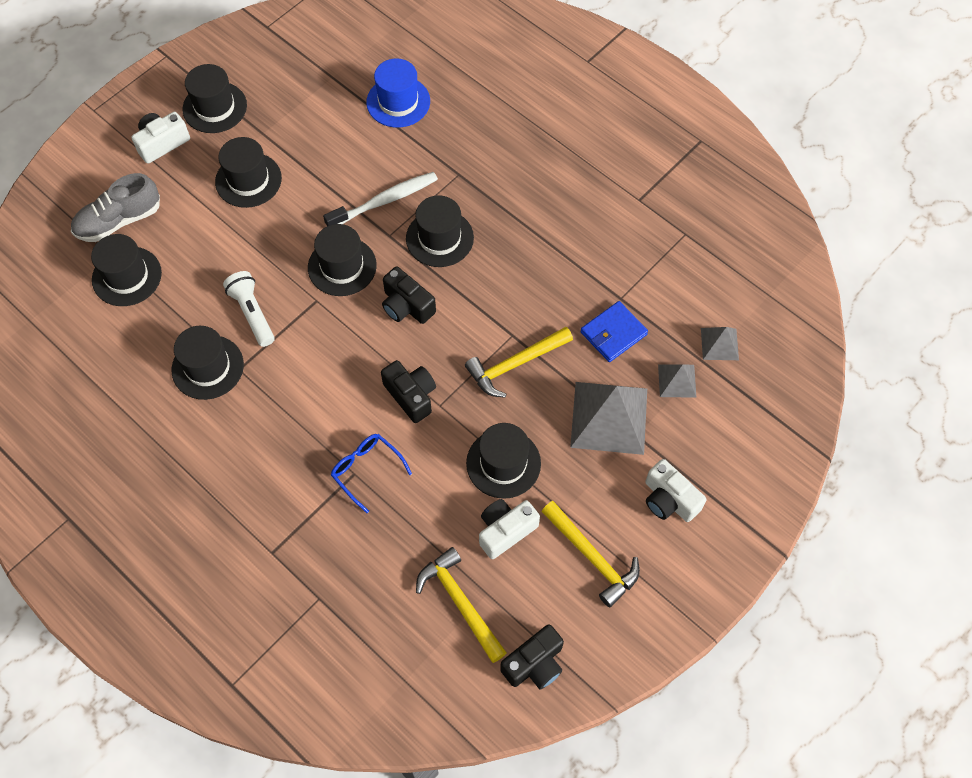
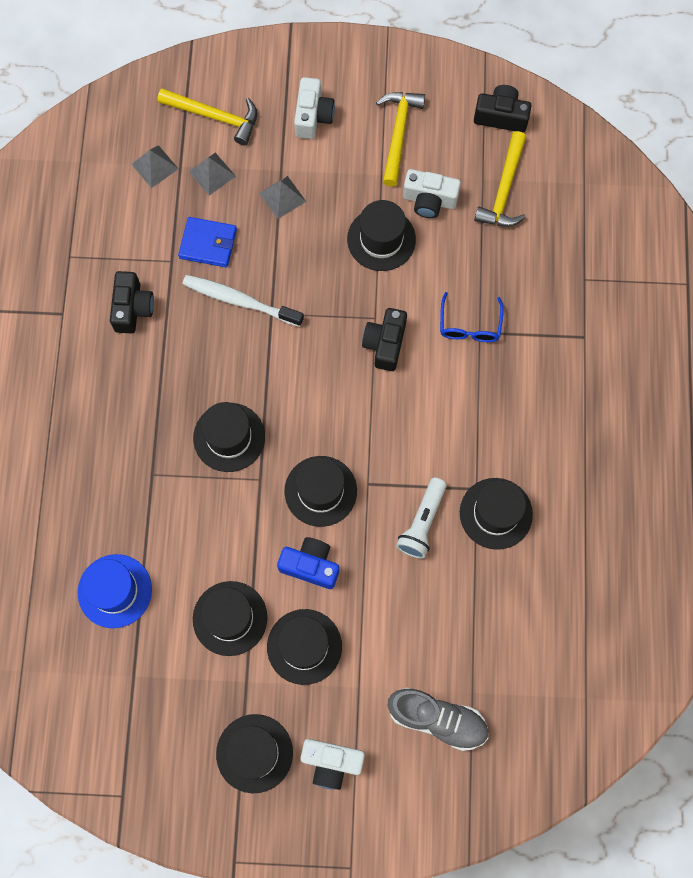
camera: 130 degrees left, 10 degrees up
(127, 276) = (479, 658): black hat -> black hat (230, 618)
(297, 222) = (310, 565): none -> blue camera
(384, 201) = (229, 512): white toothbrush -> white toothbrush (240, 301)
(406, 306) = (313, 410): black camera -> black camera (132, 308)
(515, 364) = (295, 292): yellow hammer -> yellow hammer (215, 117)
(609, 417) = (282, 197): grey pyramid -> grey pyramid, size x0.51

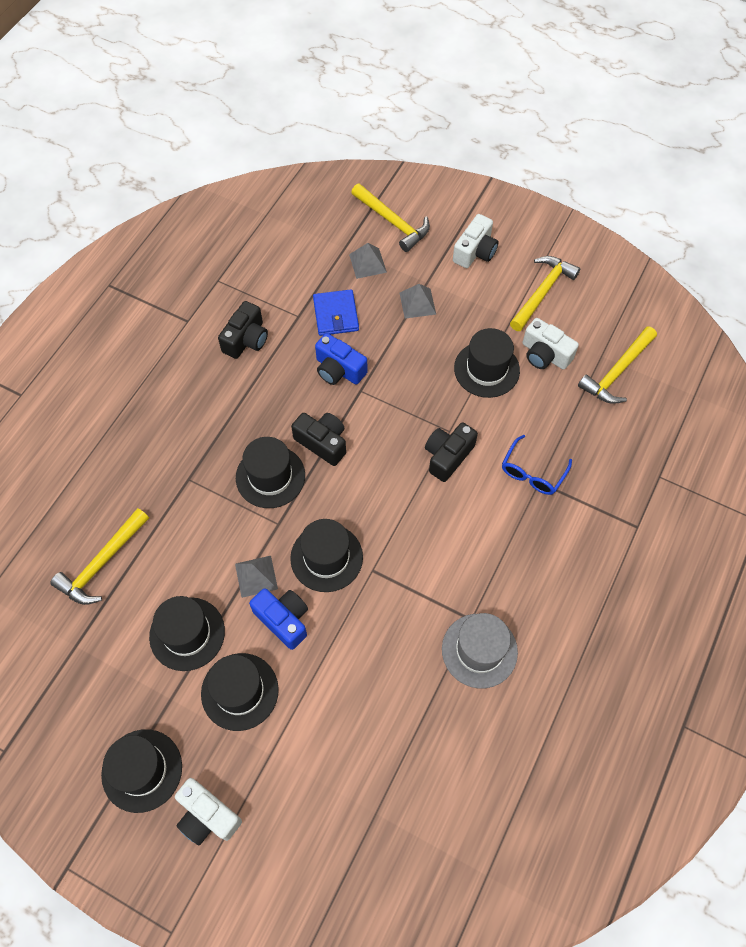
camera: 25 degrees right, 10 degrees down
(115, 591) = (102, 563): blue hat -> yellow hammer
(155, 166) = (324, 240): grey pyramid -> grey pyramid (256, 576)
(208, 243) = (336, 315): blue wallet -> blue wallet turned 45 degrees clockwise
(240, 301) = (339, 370): white toothbrush -> blue camera
(422, 522) = (405, 627): white flashlight -> none
(437, 719) = (329, 823): grey shoe -> none
(496, 513) = (479, 650): black hat -> grey hat
(501, 116) = (641, 312): black camera -> black camera (322, 442)

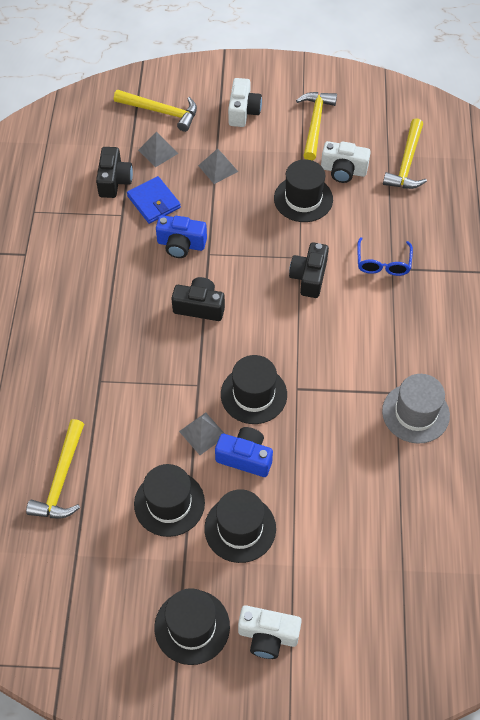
camera: 25 degrees left, 5 degrees down
(246, 339) = (87, 250): black camera -> black camera (114, 181)
(270, 476) = (170, 350): black hat -> none

